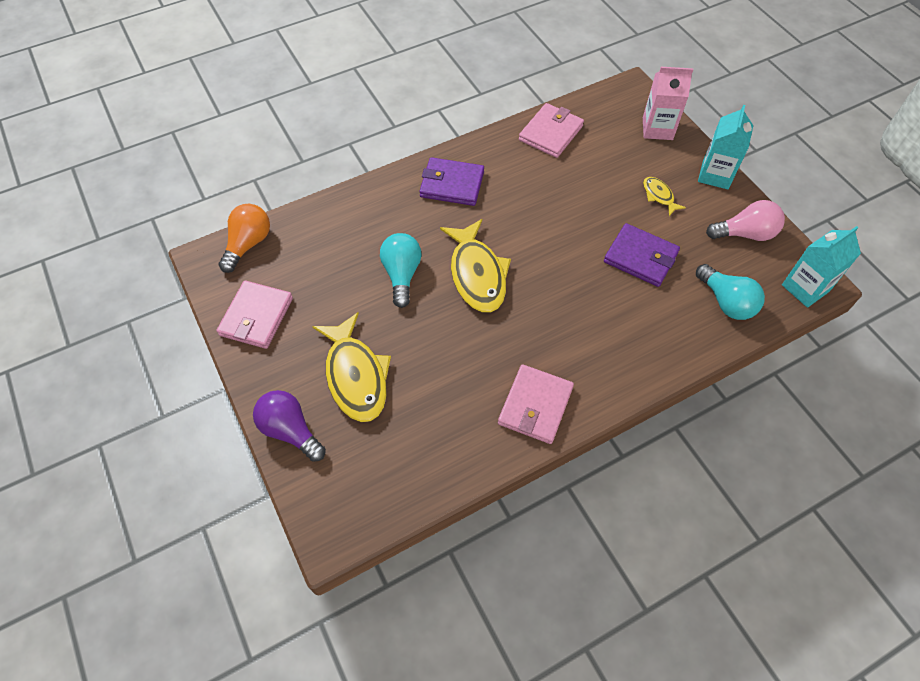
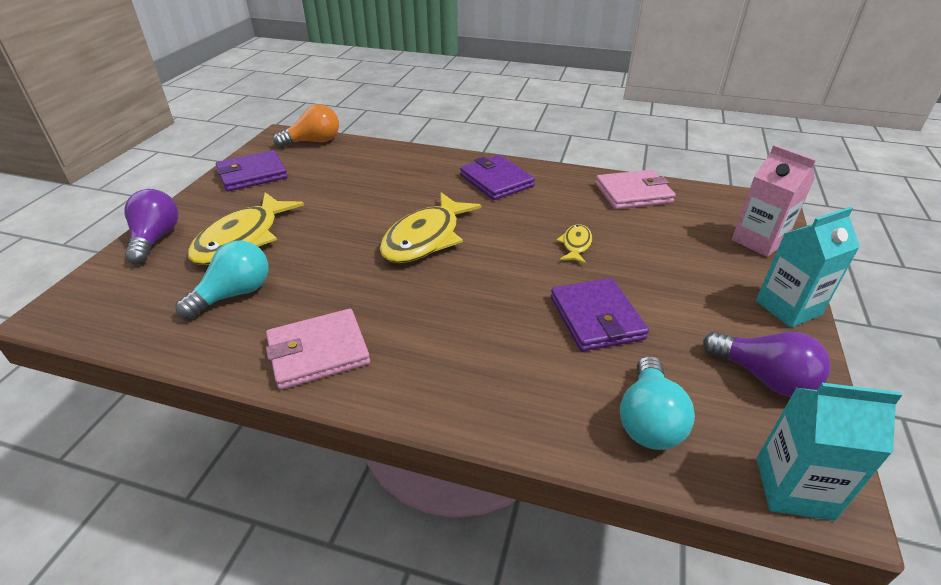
camera: 45 degrees right, 20 degrees down
(256, 317) = (252, 174): pink wallet -> purple wallet
(402, 275) = (372, 206): turquoise light bulb -> turquoise light bulb (234, 294)
(659, 196) = (688, 286): yellow fish -> yellow fish (575, 245)
(745, 234) = (763, 377): pink light bulb -> purple light bulb

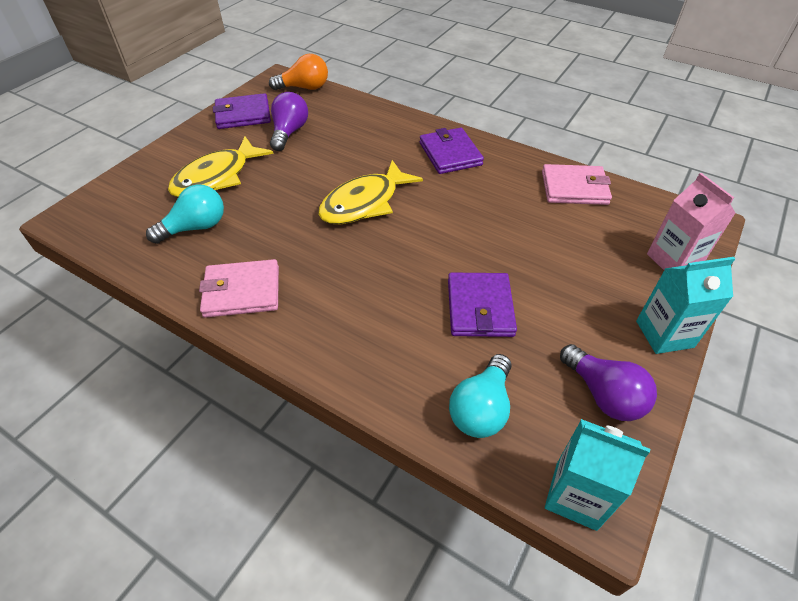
camera: 15 degrees right, 10 degrees up
(156, 239) = (151, 166): purple light bulb -> purple light bulb (289, 132)
(575, 245) = (494, 233): yellow fish -> none

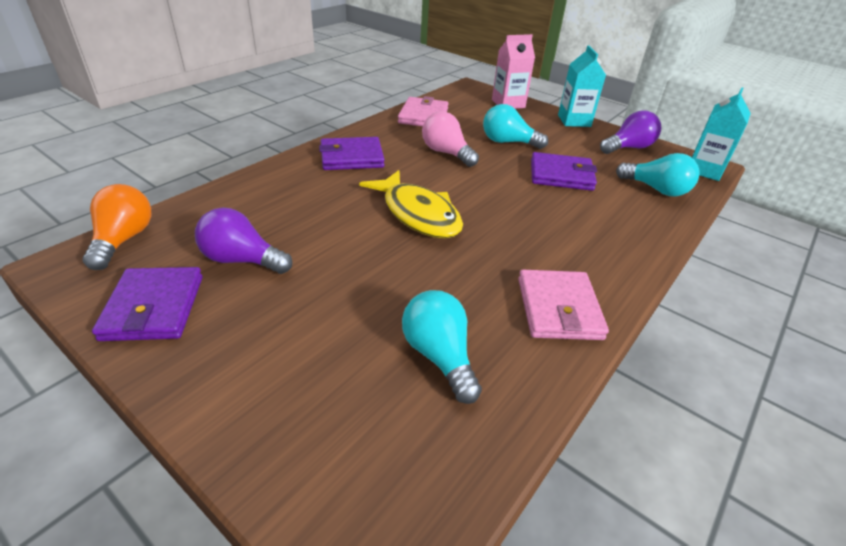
camera: 85 degrees left, 10 degrees down
(217, 177) = (323, 336): yellow fish -> none
(489, 212) = (446, 153): none -> pink light bulb
(545, 260) = (508, 142): none -> turquoise light bulb

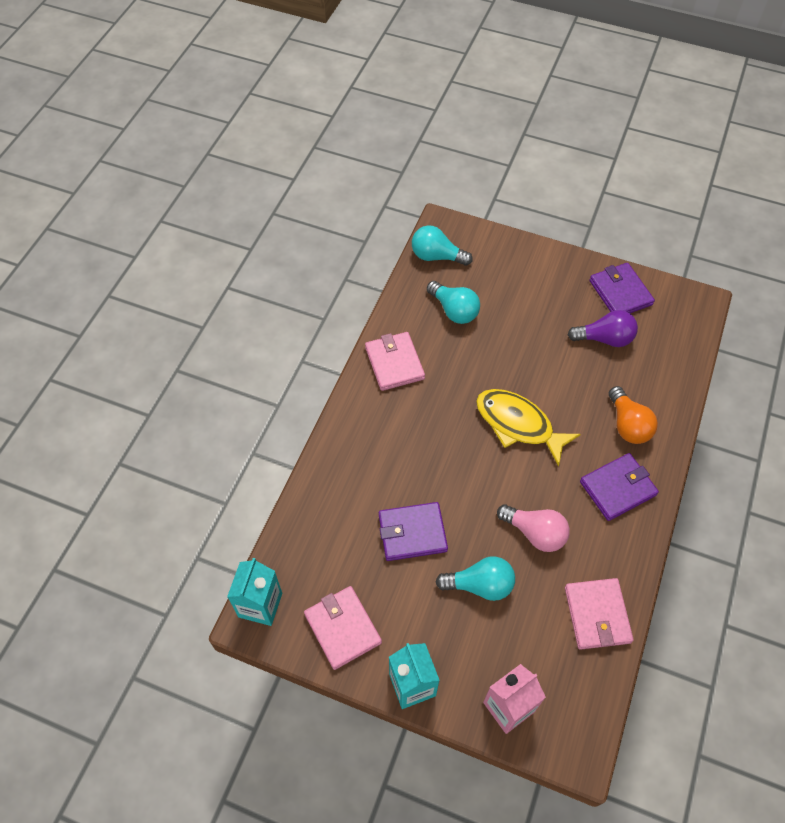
camera: 165 degrees right, 20 degrees up
(123, 240) = (690, 330): orange light bulb -> orange light bulb (628, 425)
(628, 148) = (342, 628): purple light bulb -> pink wallet
(656, 189) = (318, 541): turquoise light bulb -> turquoise light bulb (436, 256)

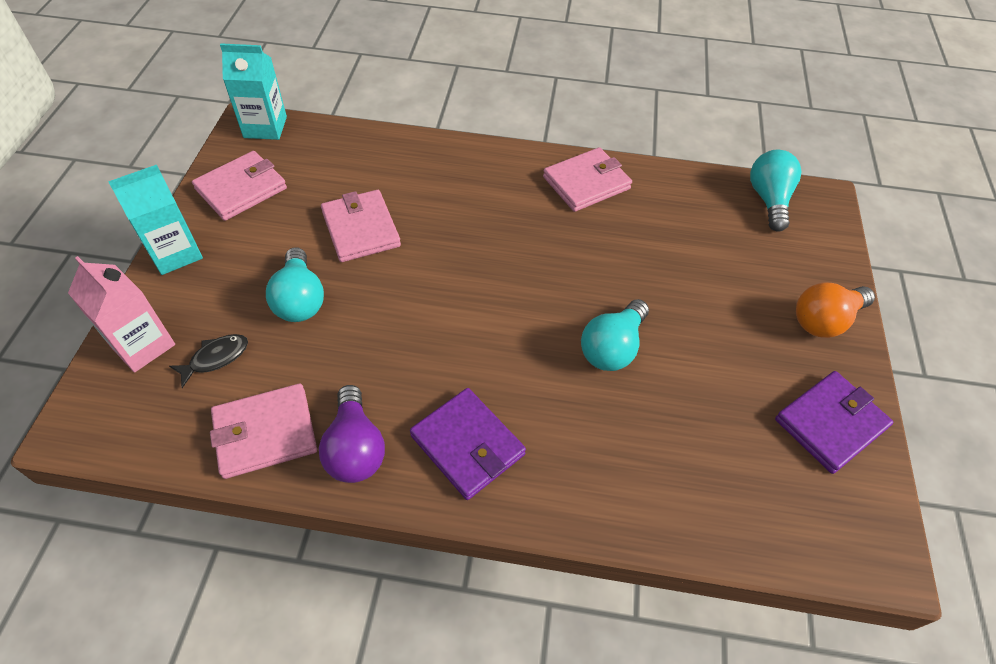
camera: 75 degrees right, 5 degrees down
(412, 533) = (361, 229): purple wallet -> pink wallet
(454, 310) = (691, 227): turquoise light bulb -> turquoise light bulb (612, 347)
(518, 425) = (538, 314): yellow fish -> none
(528, 649) = (215, 358): none -> black fish
(535, 533) = (379, 349): pink light bulb -> none
(604, 339) = (728, 408): purple light bulb -> purple light bulb (355, 448)
(628, 425) = (582, 452): orange light bulb -> orange light bulb (824, 320)

